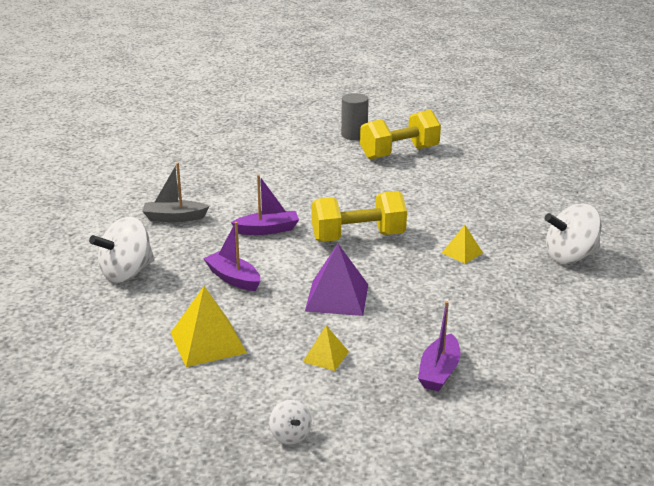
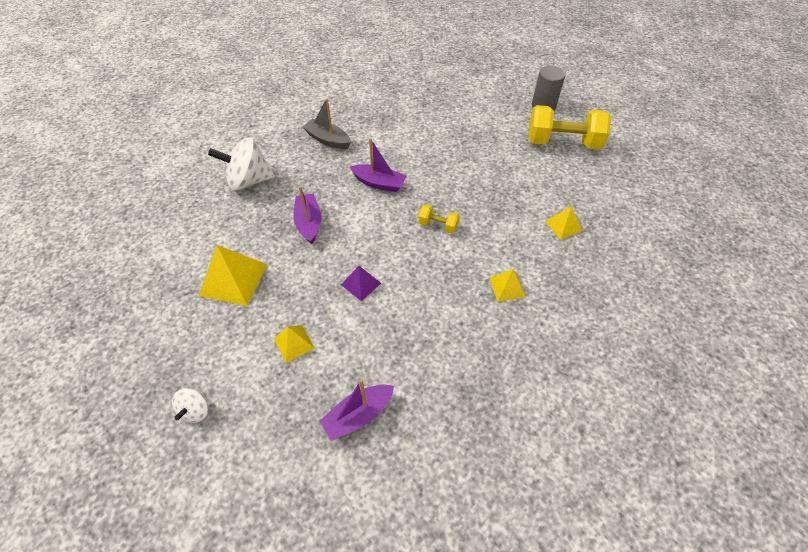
camera: 35 degrees right, 25 degrees up
(337, 297) = (361, 284): purple pyramid -> purple pyramid, size x0.56
(358, 237) = (438, 225): yellow dumbbell -> yellow dumbbell, size x0.46
(461, 202) = (563, 226): none -> yellow pyramid
(570, 256) = (603, 345): white spinning top -> none

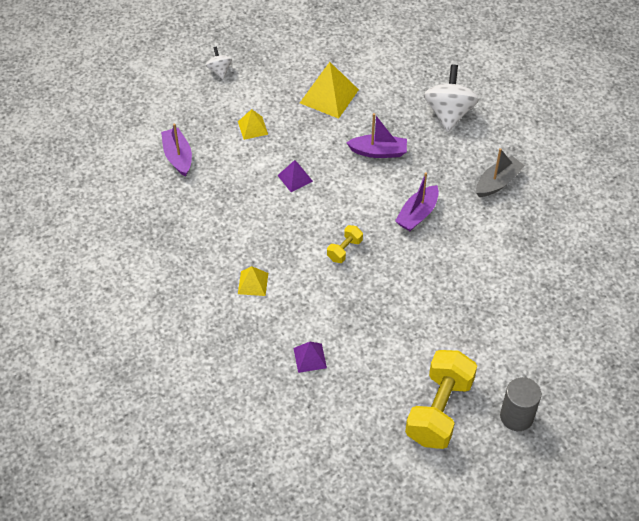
camera: 105 degrees right, 0 degrees up
(195, 410) = (219, 70): white spinning top -> white spinning top turned 45 degrees clockwise
(563, 226) = (310, 358): yellow pyramid -> purple pyramid

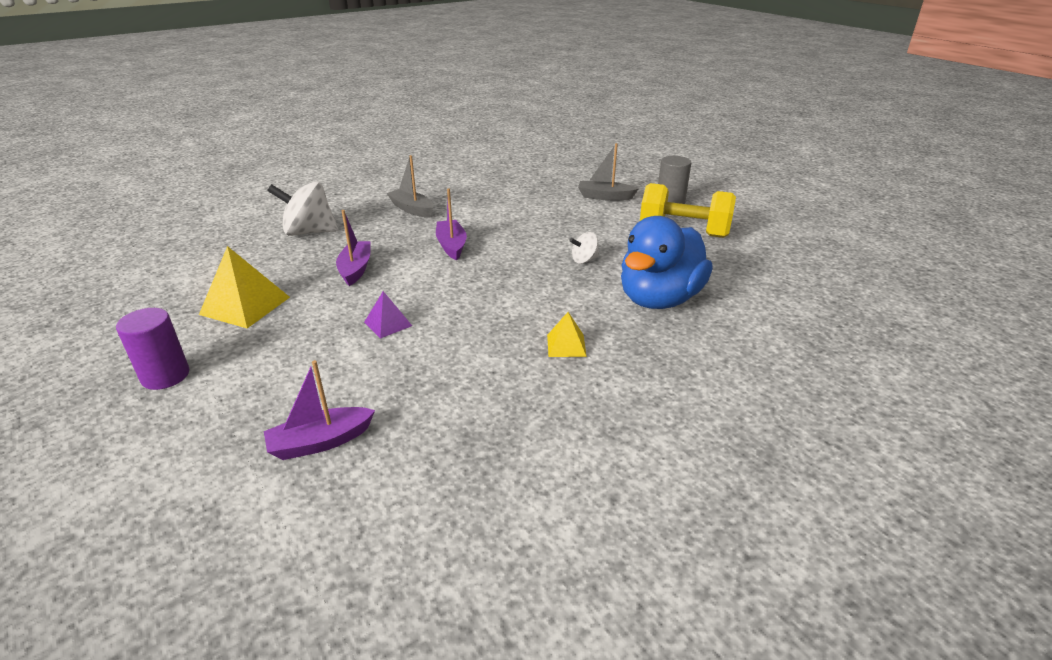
camera: 95 degrees left, 20 degrees down
(219, 70) = (129, 412): white spinning top -> white spinning top (584, 260)
(251, 76) = (165, 376): none -> purple cylinder
(252, 127) = (280, 366): yellow pyramid -> none
(310, 358) = (659, 299): purple pyramid -> blue duck
(344, 250) = (504, 284): yellow dumbbell -> none
(417, 214) = (451, 246): purple boat -> purple boat turned 135 degrees counterclockwise
(532, 353) = (605, 197): none -> grey boat

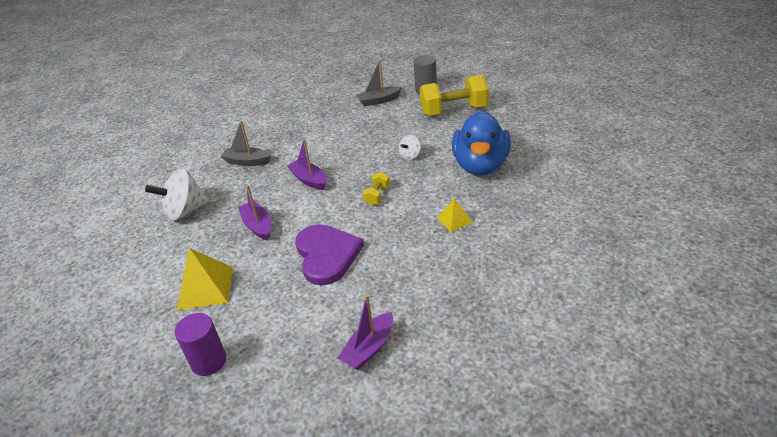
camera: 25 degrees left, 5 degrees up
(388, 324) = (327, 255): purple pyramid -> purple heart
(504, 286) = (377, 196): none -> yellow dumbbell

